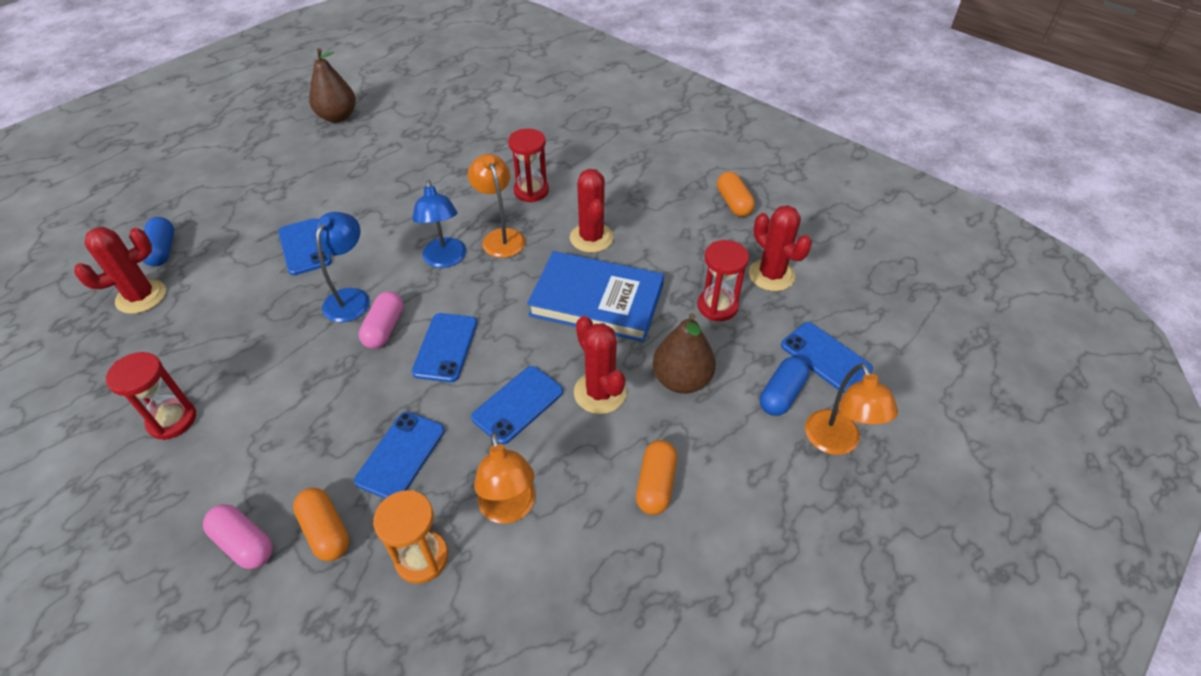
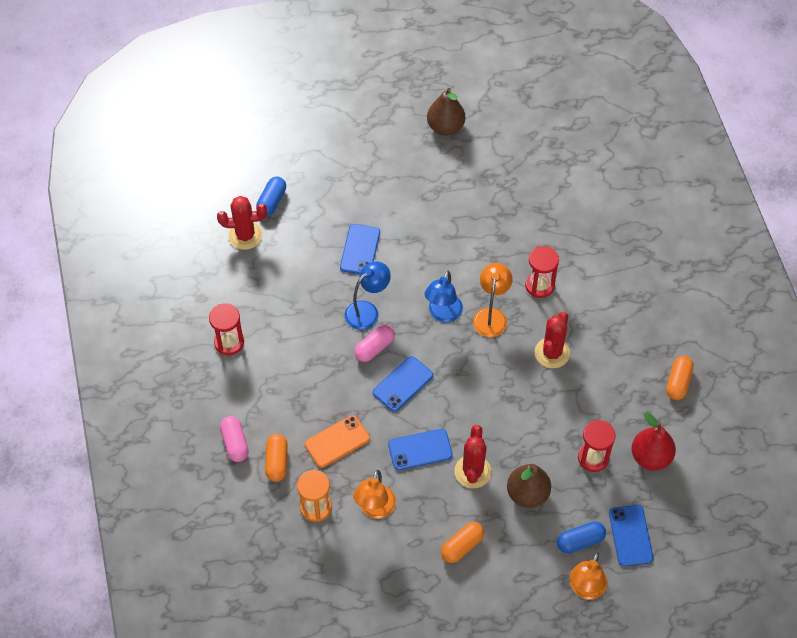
camera: 35 degrees right, 10 degrees up
(401, 455) = (337, 441): blue phone -> orange phone
(597, 300) = (518, 406): blue book -> none
(771, 275) = (650, 457): red cactus -> red pear

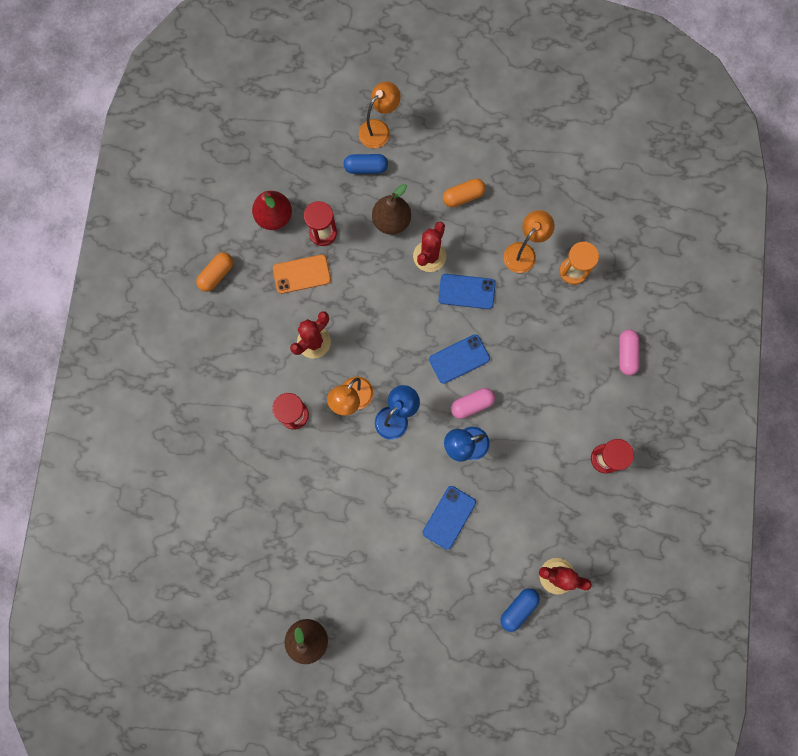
camera: 160 degrees left, 20 degrees up
(277, 462) = (594, 323): orange capsule -> none
(337, 441) = (536, 324): orange phone -> orange phone (301, 274)
(630, 535) = (323, 158): blue phone -> none

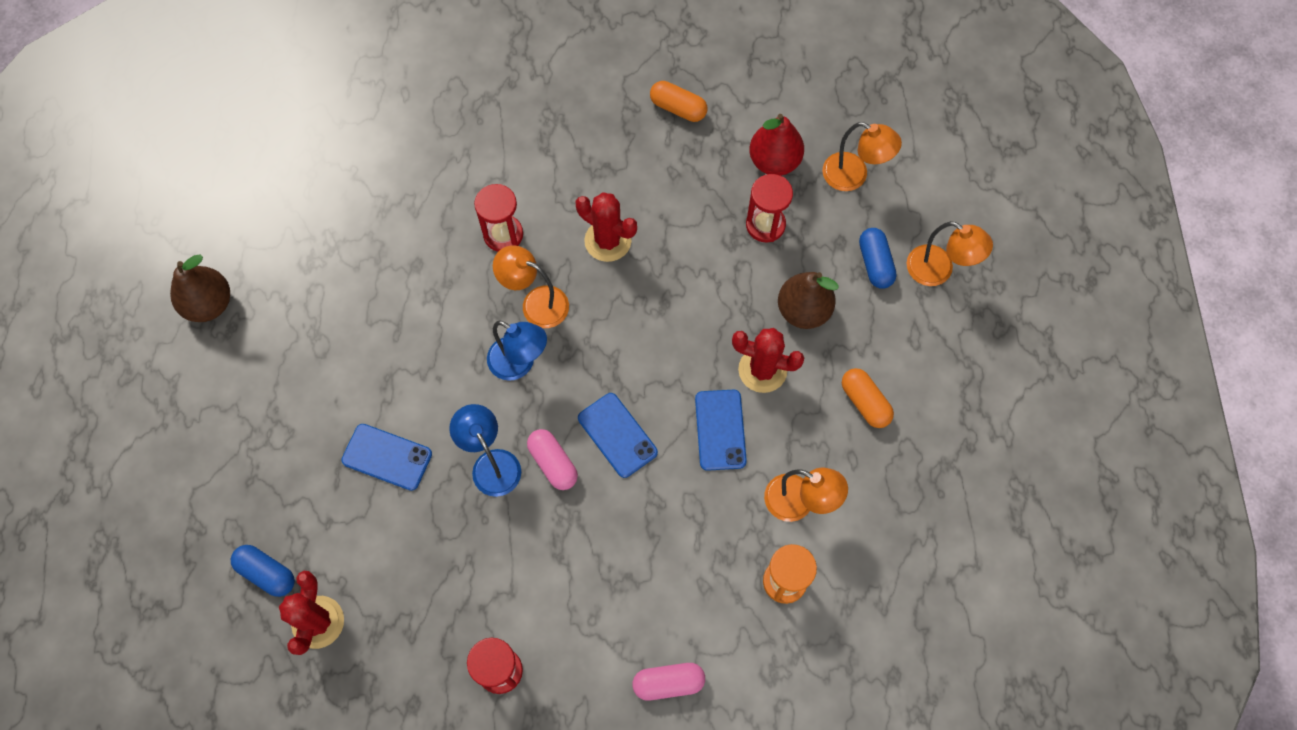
camera: 80 degrees right, 10 degrees down
(297, 166) = (853, 176): none -> orange lamp
(301, 274) = (700, 209): orange phone -> none

